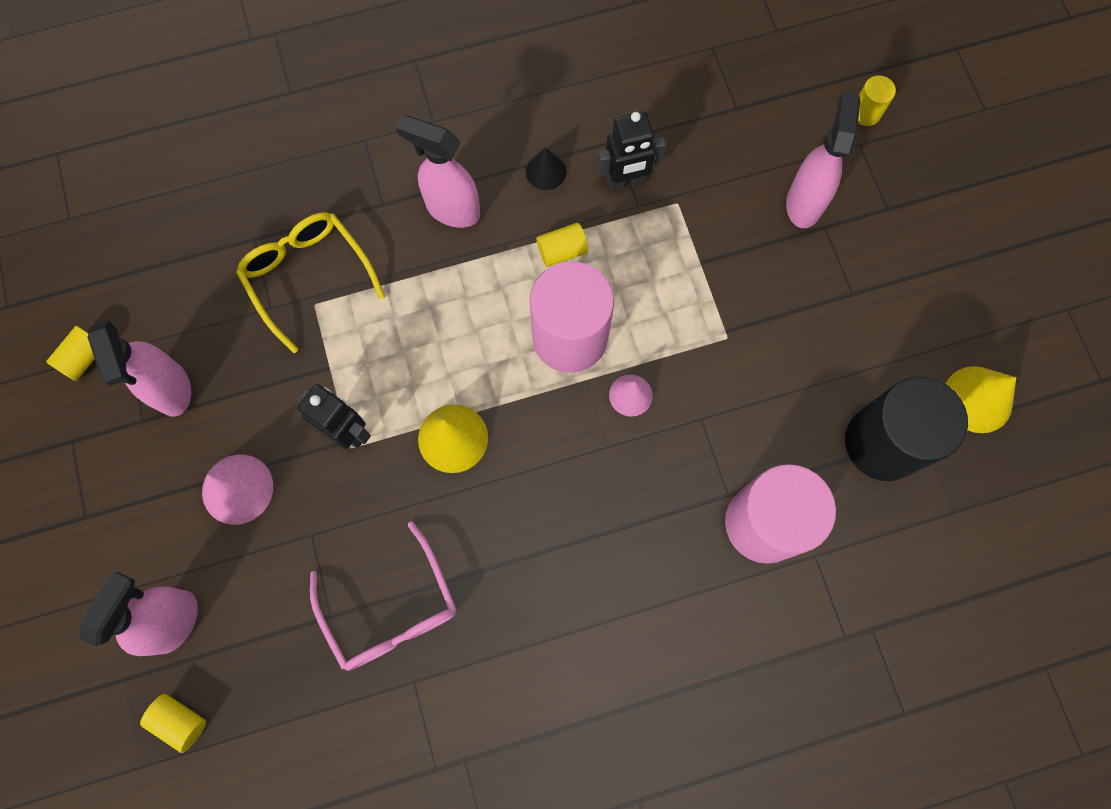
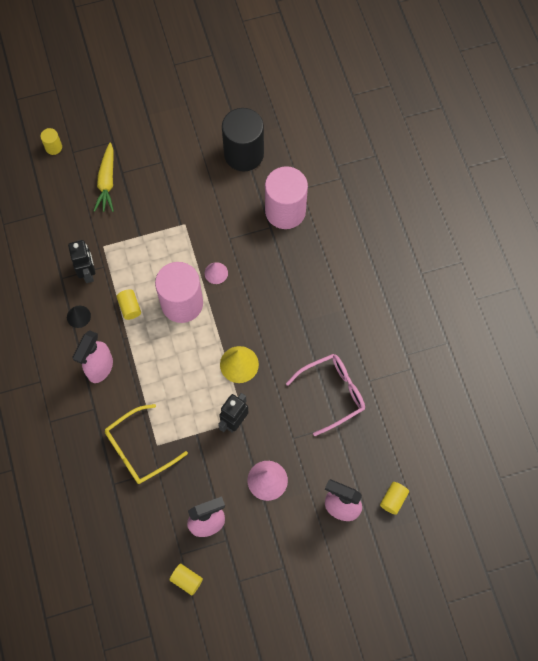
camera: 90 degrees left, 5 degrees down
(804, 202) = (107, 182): pink spray bottle -> yellow carrot
(977, 399) = (221, 110): yellow cone -> none

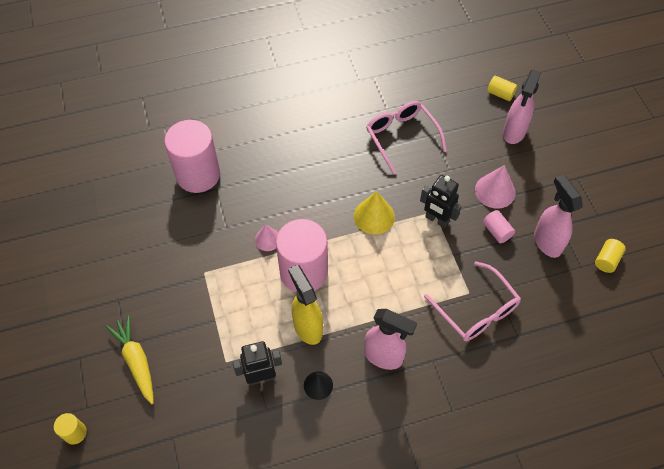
camera: 90 degrees left, 10 degrees down
(107, 182) = (136, 362): yellow carrot -> yellow carrot turned 120 degrees counterclockwise
(130, 307) = (307, 327): yellow cylinder -> yellow spray bottle
(139, 450) = (476, 310): yellow glasses -> pink glasses
(221, 477) = (496, 231): none -> pink cylinder
(244, 154) = (121, 214): black cylinder -> none

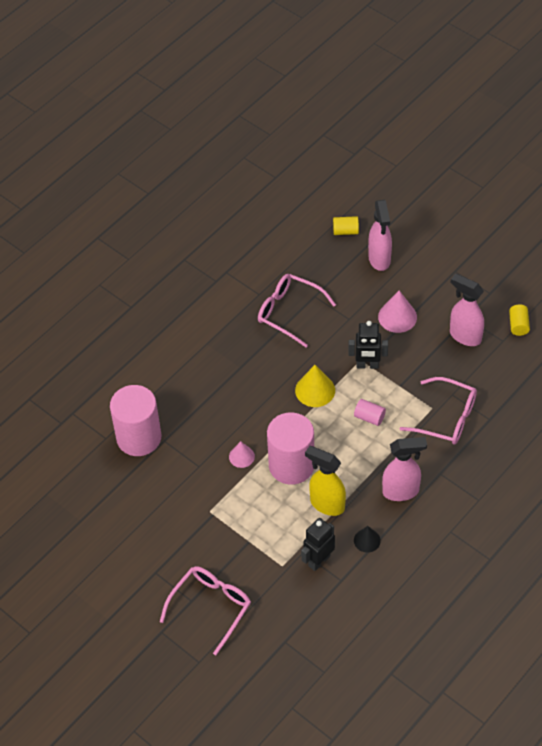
camera: 30 degrees left, 5 degrees down
(75, 433) = (205, 684): yellow cylinder -> none
(136, 362) = (211, 607): yellow carrot -> pink glasses
(496, 231) = (420, 349): pink cylinder -> pink cylinder (369, 417)

